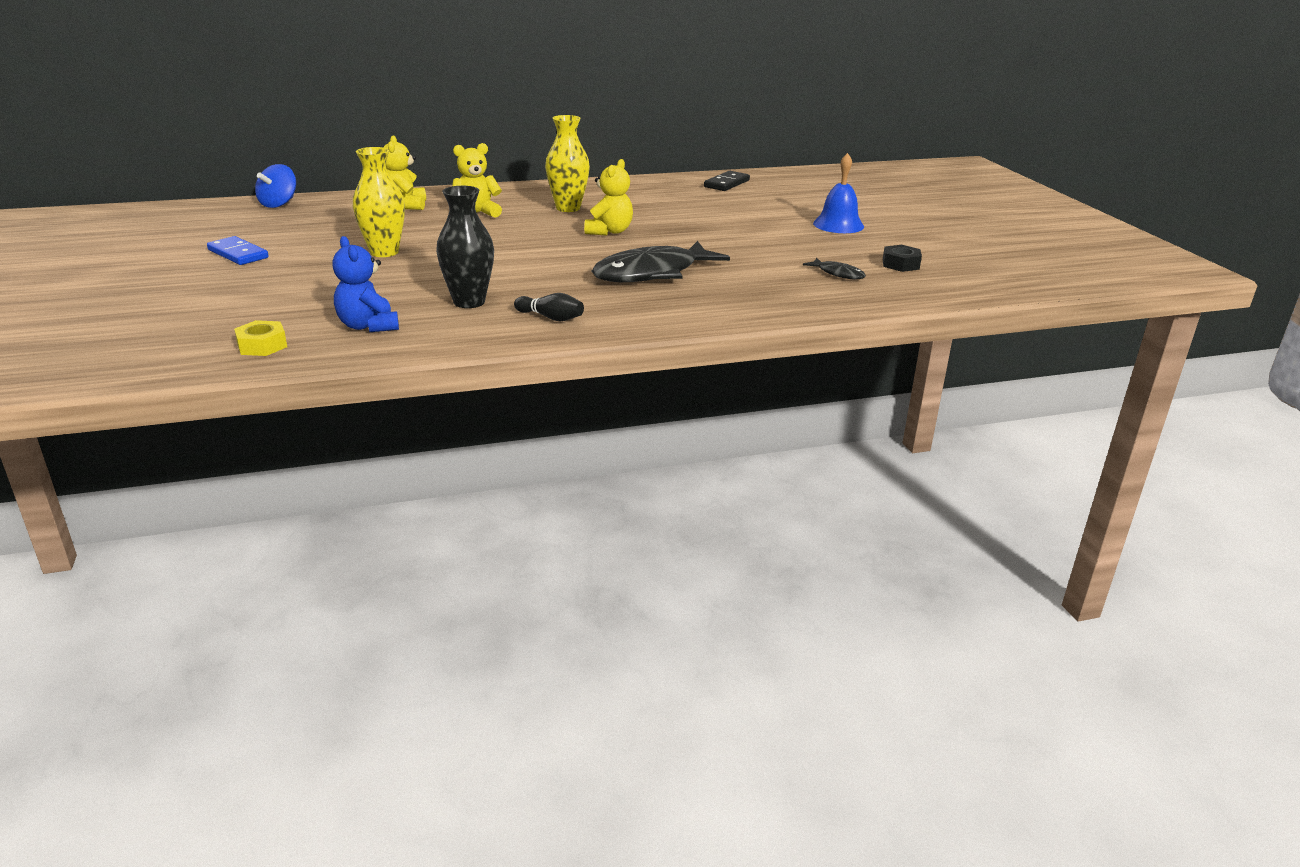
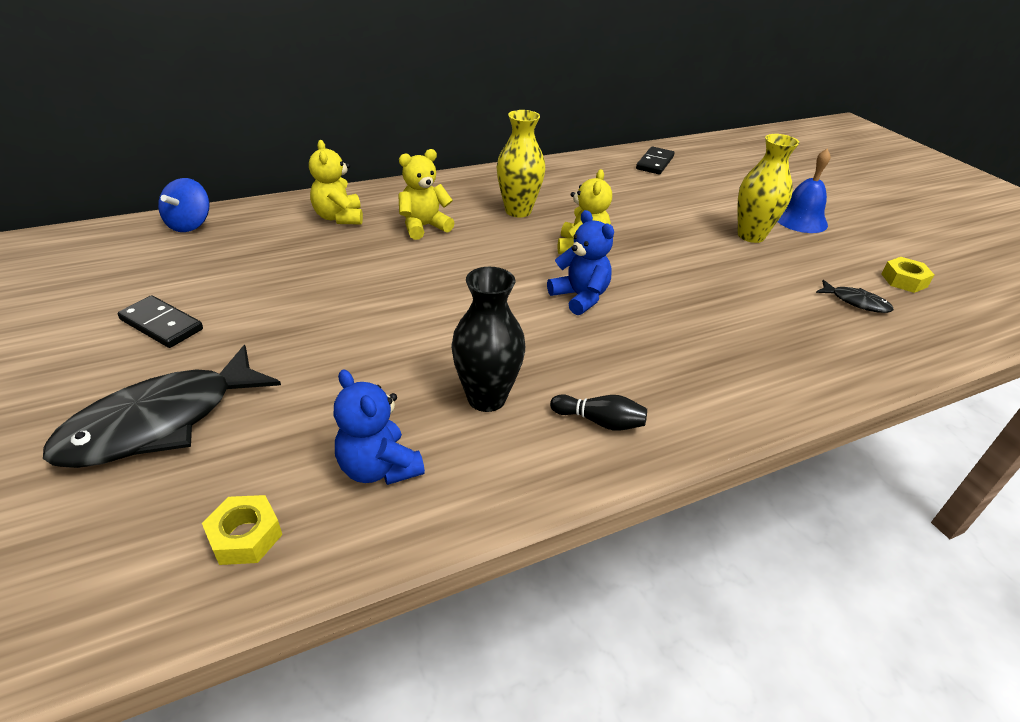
camera: 10 degrees left, 10 degrees up
(238, 254) = (161, 325): blue domino -> black domino
(384, 252) = (345, 305): yellow vase -> yellow vase (751, 236)
(585, 258) = (580, 297): none -> blue teddy bear
(652, 273) = (667, 319): black fish -> black fish (160, 422)
(900, 264) = (904, 280): black nut -> yellow nut

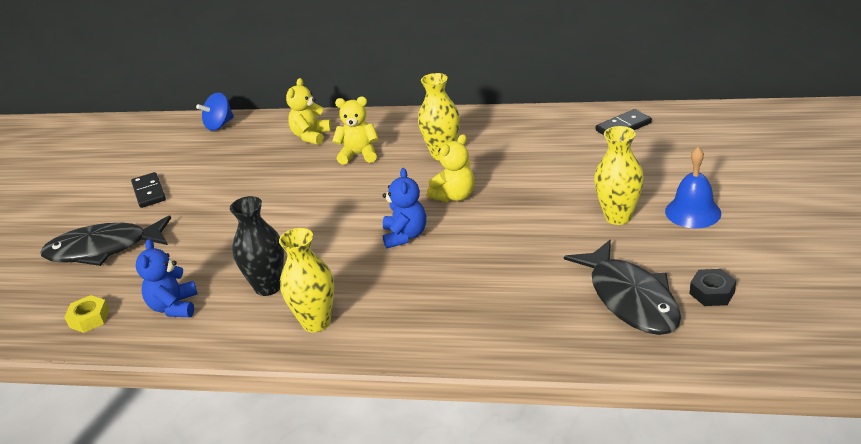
camera: 40 degrees right, 5 degrees down
(600, 421) = (316, 322): black bowling pin -> yellow vase
(856, 302) = (630, 298): black fish -> black fish, size x2.22
(904, 280) = (712, 293): yellow nut -> black nut

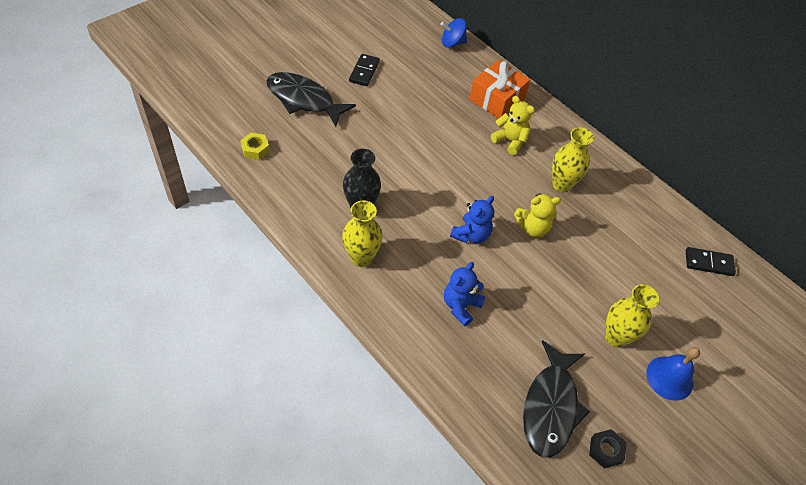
camera: 30 degrees right, 20 degrees up
(174, 307) = (302, 178): blue teddy bear -> blue teddy bear (461, 306)
(311, 136) = (497, 99): yellow teddy bear -> orange gift

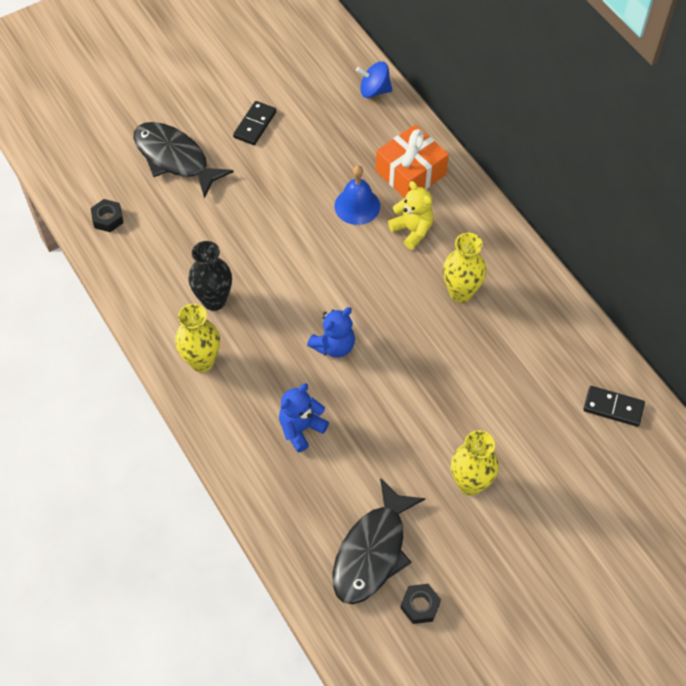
camera: 15 degrees right, 5 degrees up
(255, 149) = (108, 219): yellow nut -> black nut
(532, 228) = (409, 344): yellow teddy bear -> none
(669, 378) = (518, 537): blue bell -> blue bell (357, 206)

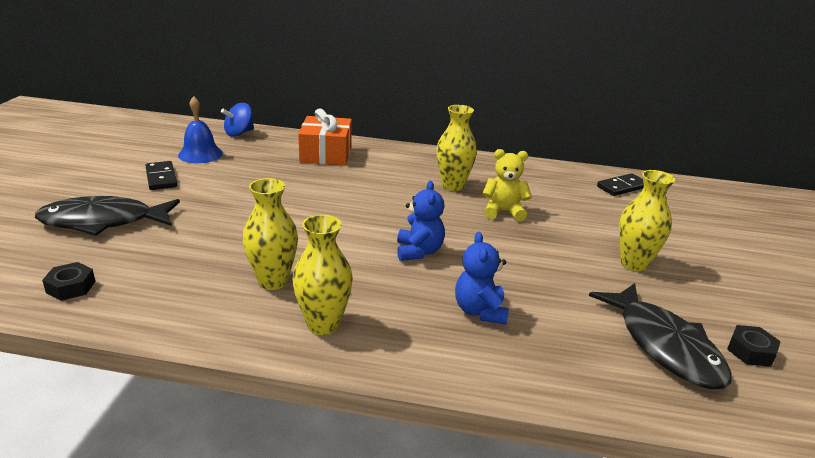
camera: 50 degrees left, 30 degrees down
(214, 300) = (273, 281): black vase -> yellow vase
(357, 206) = (313, 181): blue bell -> blue bell (200, 154)
(412, 230) = (372, 175): yellow teddy bear -> yellow teddy bear (503, 212)

